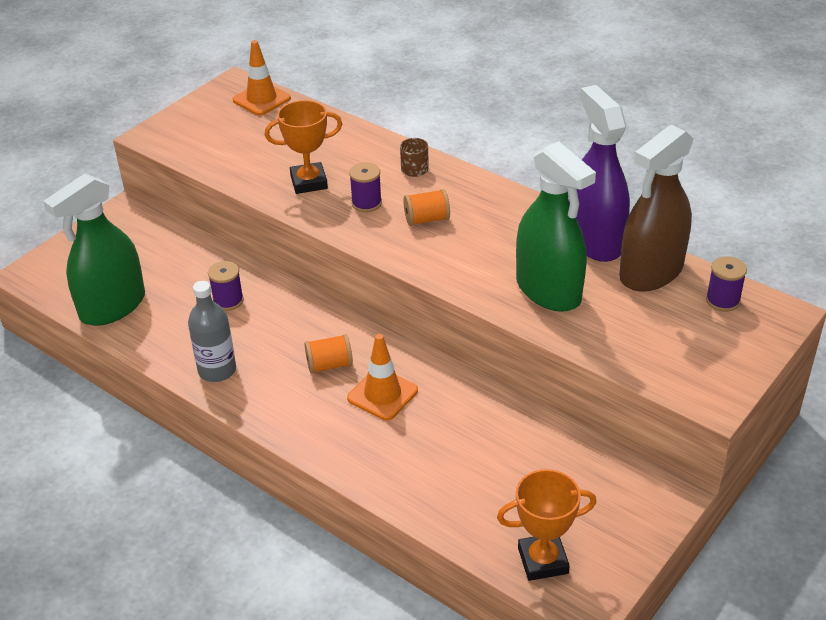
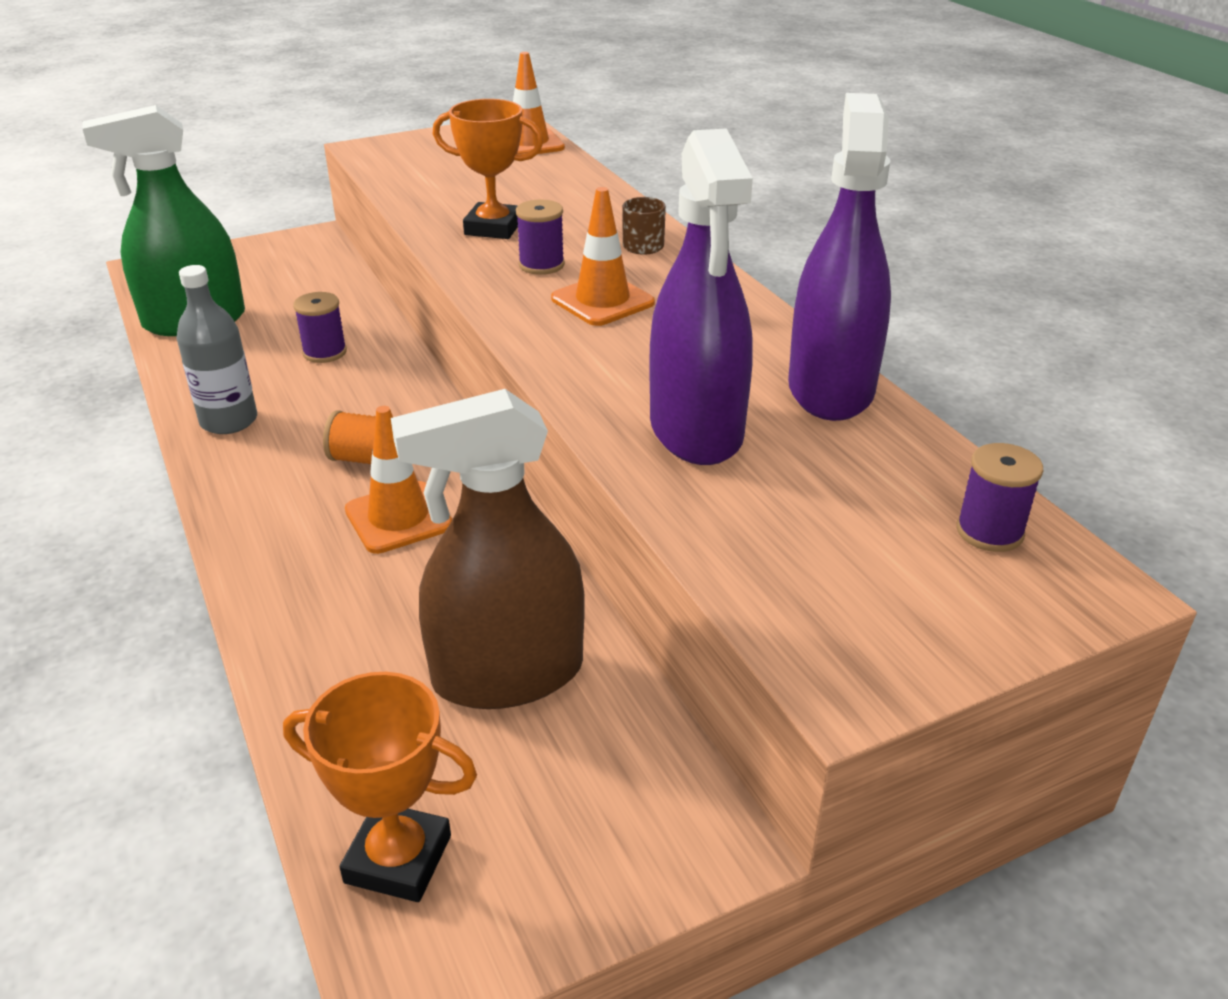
camera: 25 degrees right, 5 degrees down
(426, 219) = (602, 301): orange spool -> orange traffic cone
(548, 290) = (696, 430): green spray bottle -> purple spray bottle
(651, 272) = (890, 454): brown spray bottle -> brown spray bottle (507, 675)

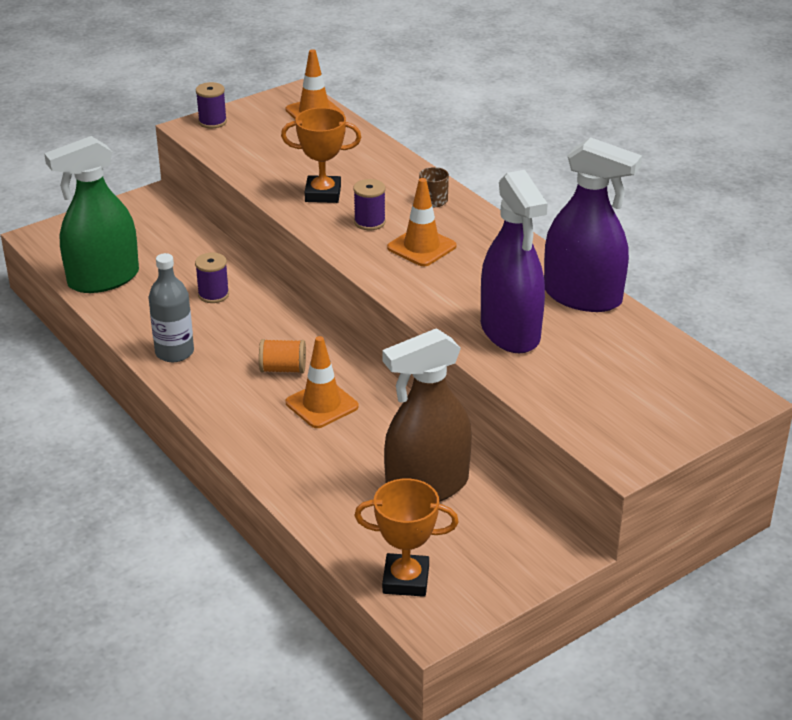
camera: 10 degrees left, 0 degrees up
(830, 389) = (582, 296): purple spray bottle -> purple spray bottle turned 120 degrees clockwise
(989, 532) = (686, 375): purple spool -> purple spool (212, 122)

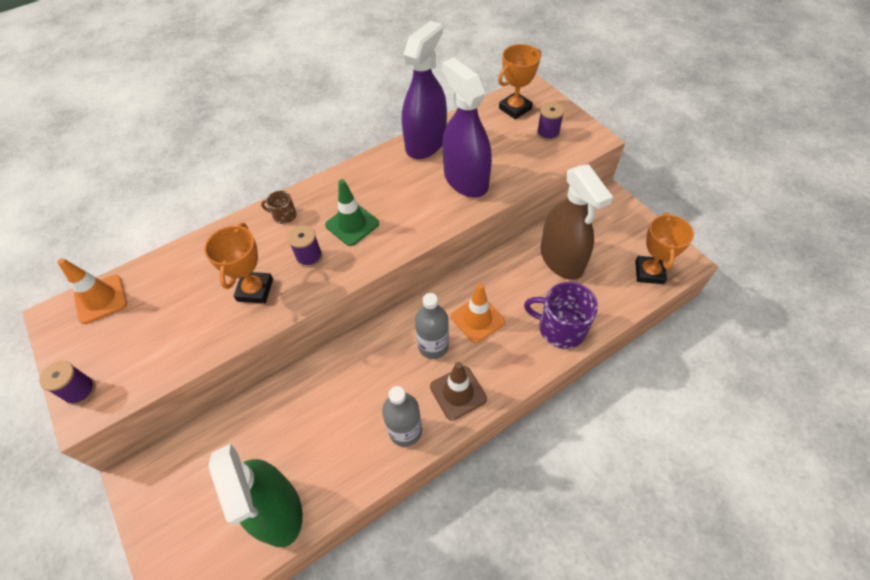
camera: 85 degrees left, 20 degrees up
(213, 294) = (322, 404): purple spool -> purple spool (548, 133)
(217, 389) = (458, 393): none -> brown traffic cone
(283, 369) = (433, 346): orange spool -> grey bottle
(305, 478) = (560, 328): none -> purple mug
(421, 247) = (352, 224): orange traffic cone -> green traffic cone
(510, 332) = (465, 180): purple spray bottle -> purple spray bottle turned 105 degrees counterclockwise
(682, 380) = (515, 109): none -> orange trophy

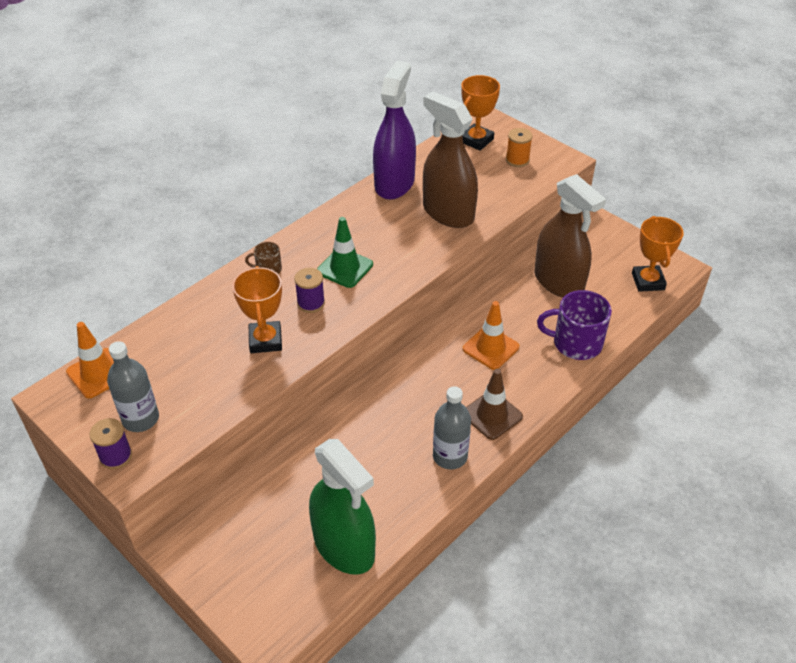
camera: 15 degrees left, 10 degrees down
(433, 346) = (453, 378): grey bottle -> grey bottle (140, 419)
(465, 180) = (448, 213): purple spray bottle -> brown spray bottle
(548, 133) = (517, 160): purple spool -> orange spool

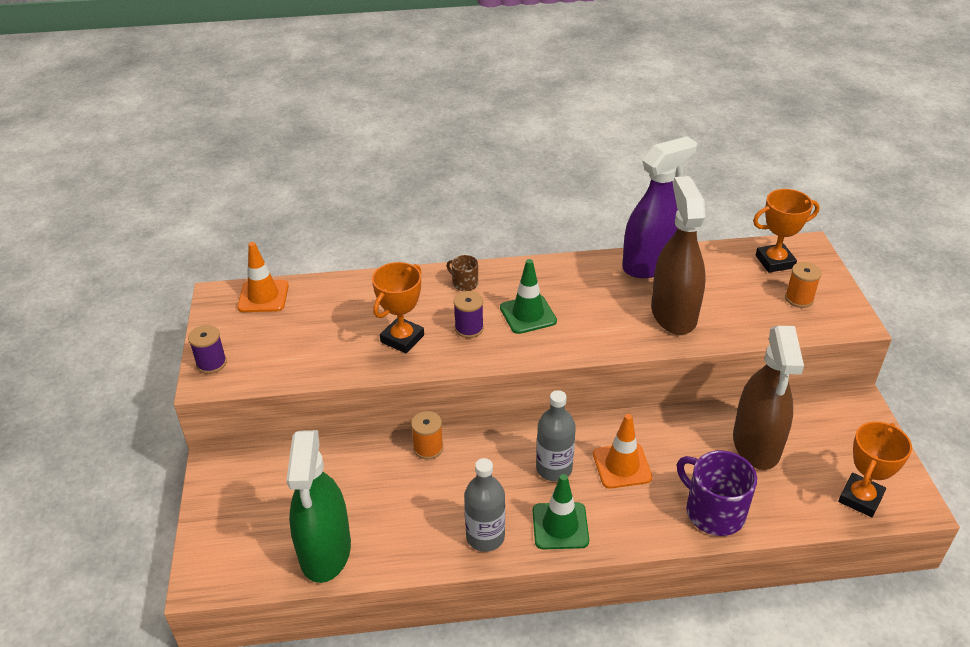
camera: 40 degrees right, 5 degrees down
(140, 419) = (255, 346): grey bottle -> grey bottle (554, 468)
(341, 420) = (428, 448): none -> orange spool
(492, 415) = (560, 526): brown traffic cone -> green traffic cone

